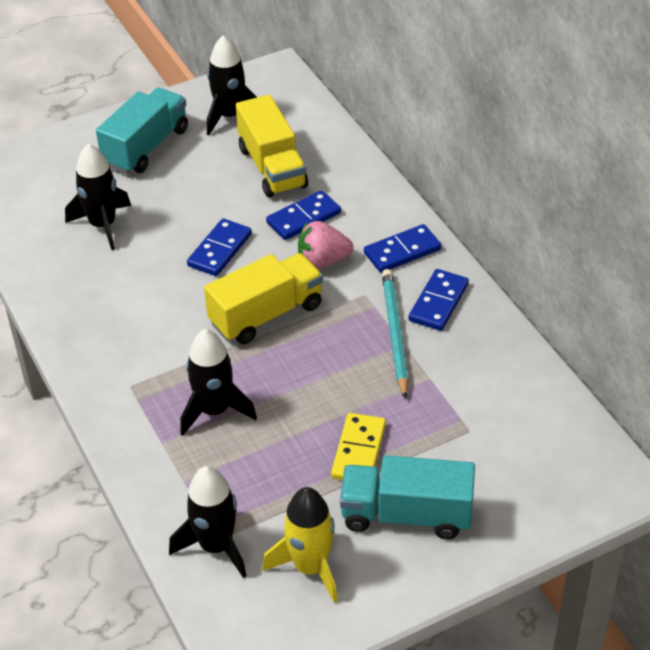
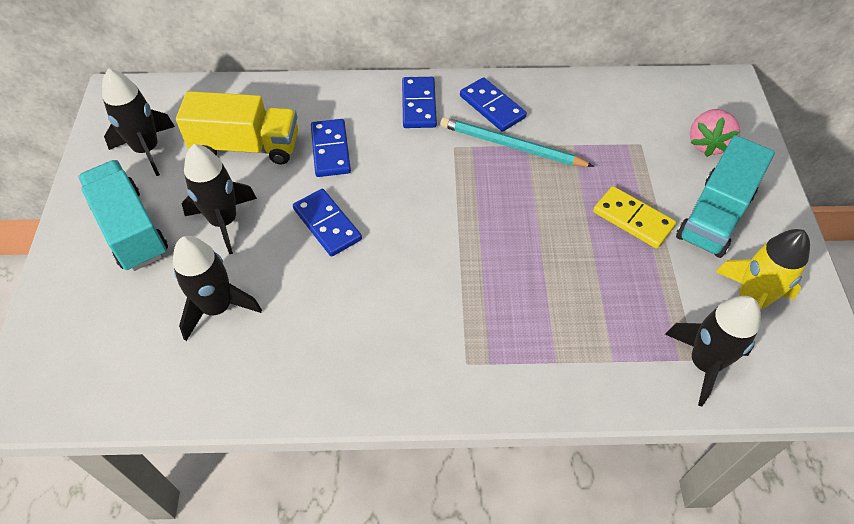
camera: 65 degrees left, 10 degrees up
(214, 410) = (535, 304): black rocket -> black rocket (224, 221)
(266, 314) = (435, 221): yellow truck -> none
(323, 261) = (394, 158): pink strawberry -> pink strawberry (707, 144)

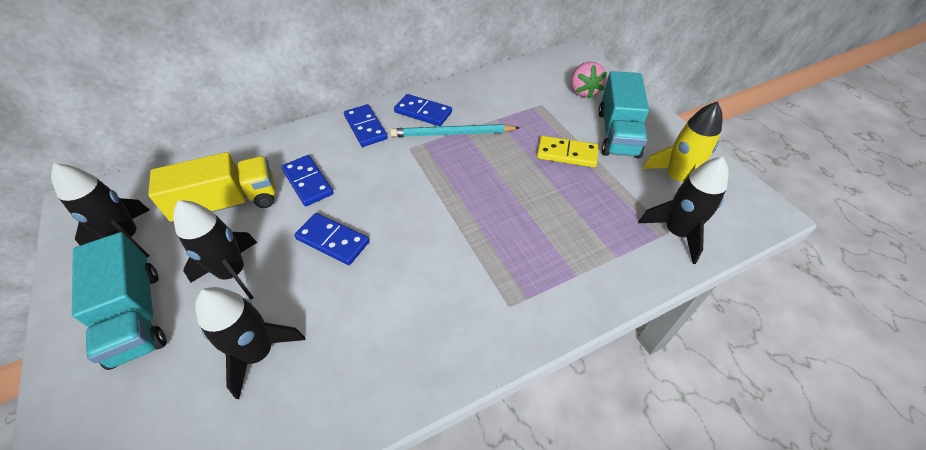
camera: 25 degrees left, 5 degrees down
(131, 229) = (136, 315): turquoise truck -> turquoise truck turned 150 degrees counterclockwise

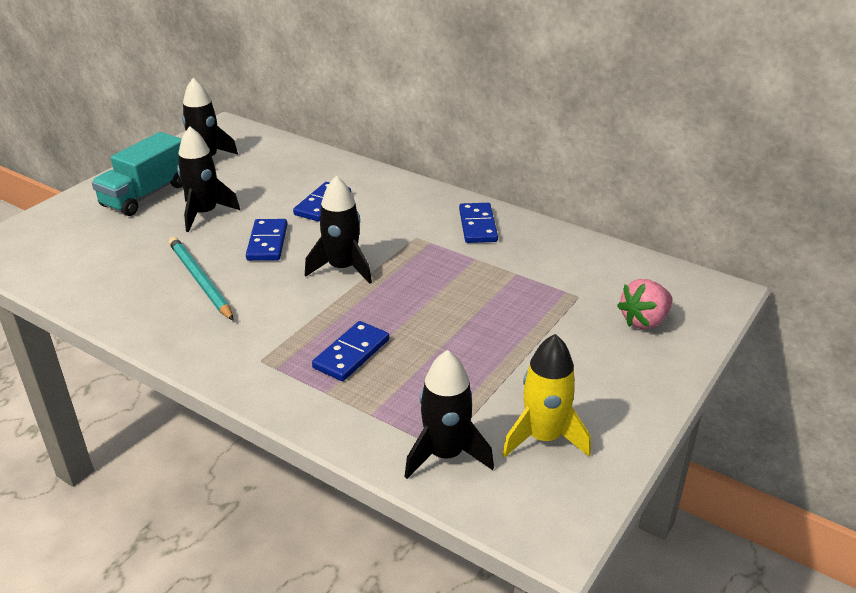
camera: 60 degrees right, 15 degrees down
(228, 204) = (269, 181): yellow truck -> none
(259, 353) = (143, 255): black rocket -> black rocket (342, 268)
(365, 127) = (420, 203): blue domino -> blue domino (351, 354)
(452, 134) = (462, 254): turquoise pencil -> turquoise pencil (200, 280)
(567, 154) = (506, 339): yellow domino -> none
(617, 133) = (586, 369): turquoise truck -> none

